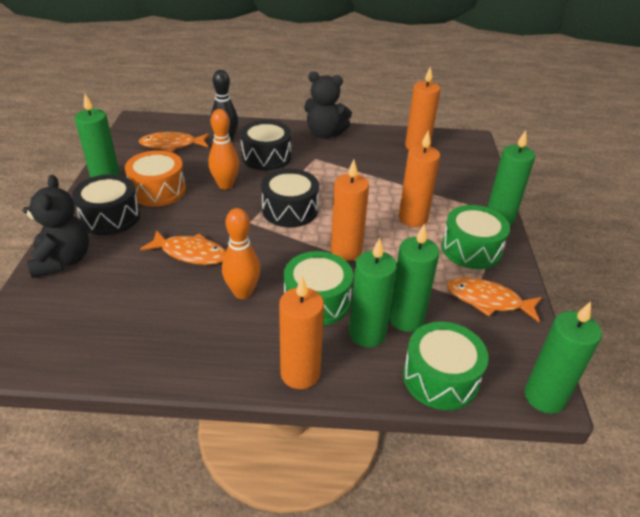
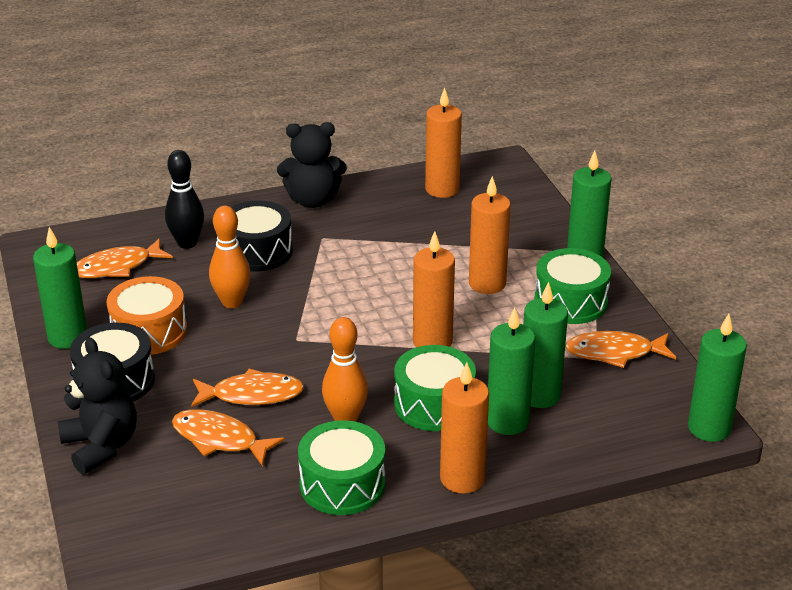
camera: 20 degrees left, 5 degrees down
(143, 280) = (220, 439): none -> orange fish
(290, 210) = (335, 312): black drum -> none
(440, 378) = (603, 441): green drum -> green drum (342, 484)

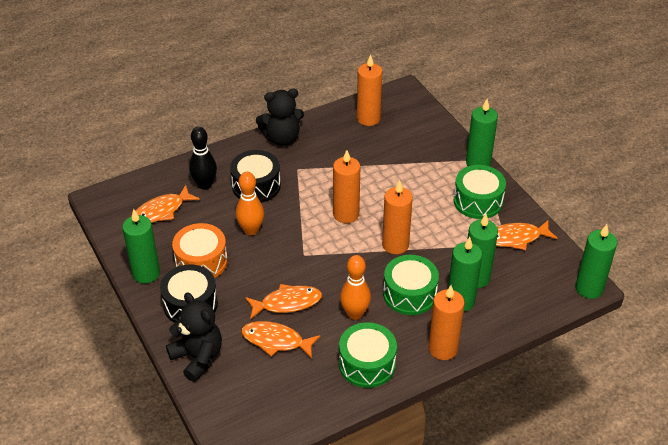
camera: 10 degrees left, 10 degrees up
(487, 283) = (419, 193): orange candle -> orange candle (346, 214)

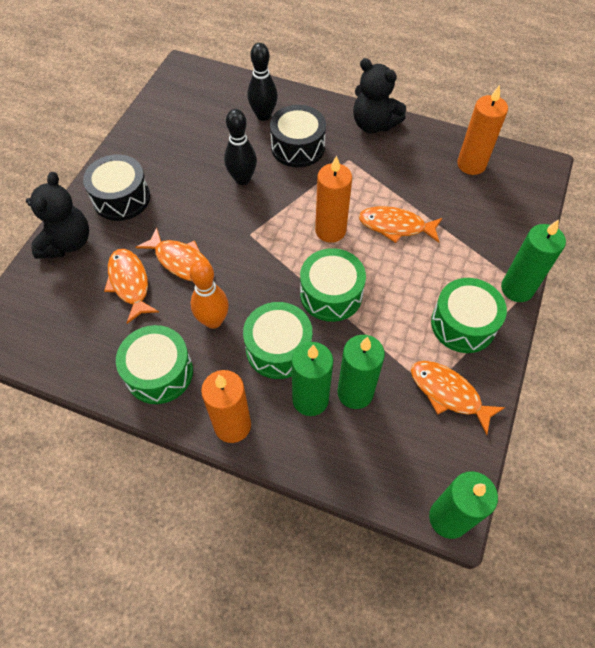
camera: 50 degrees right, 15 degrees up
(146, 273) = (130, 148): green candle -> none
(162, 211) = (207, 111): orange fish -> orange fish (395, 226)
(201, 261) = (175, 172): orange drum -> none
(251, 230) = (242, 179): orange bowling pin -> black bowling pin
(395, 245) = (331, 294): orange candle -> green drum

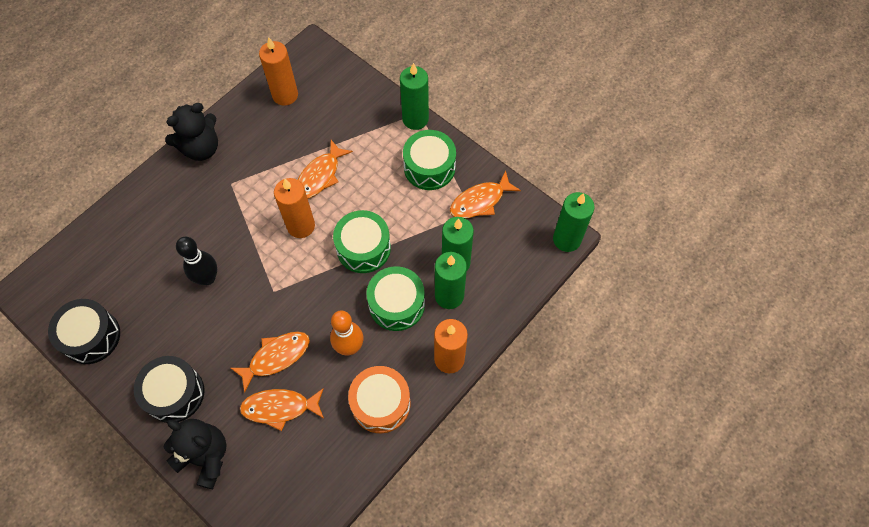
camera: 70 degrees left, 5 degrees up
(159, 372) = (381, 403): green drum -> orange drum
(263, 115) = (137, 235): black bowling pin -> none
(298, 147) = (194, 219): black drum -> black drum (91, 336)

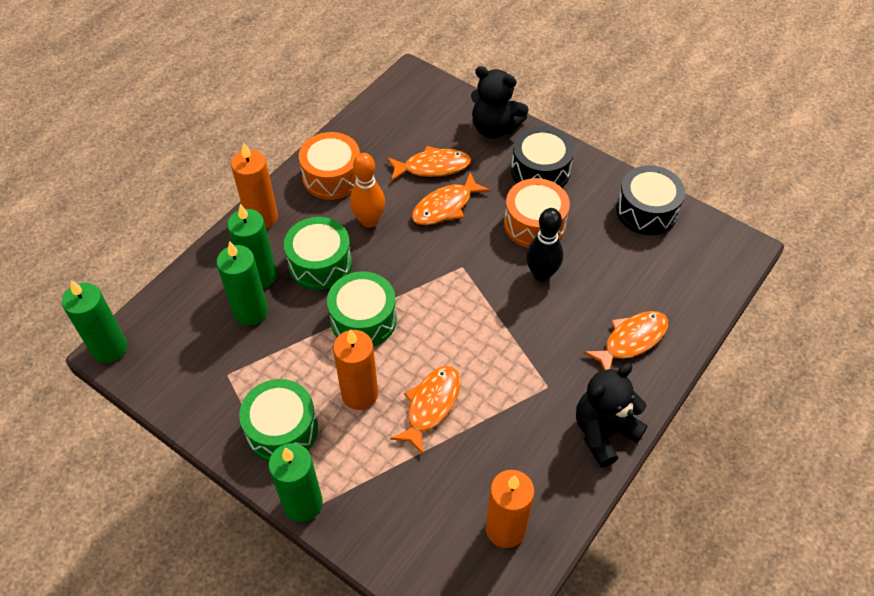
camera: 175 degrees right, 10 degrees down
(198, 330) = (534, 224): none -> orange drum
(301, 226) = (444, 339): orange candle -> orange candle (360, 394)
(480, 201) = (215, 388): orange fish -> orange fish (631, 340)

